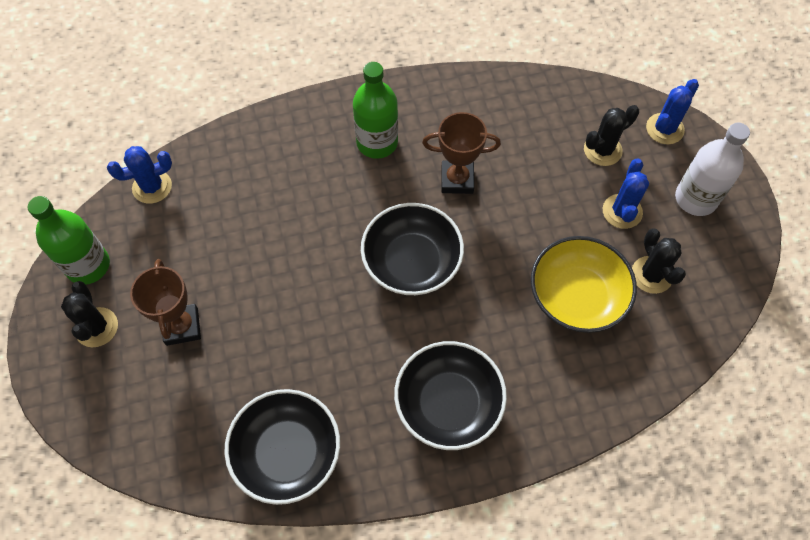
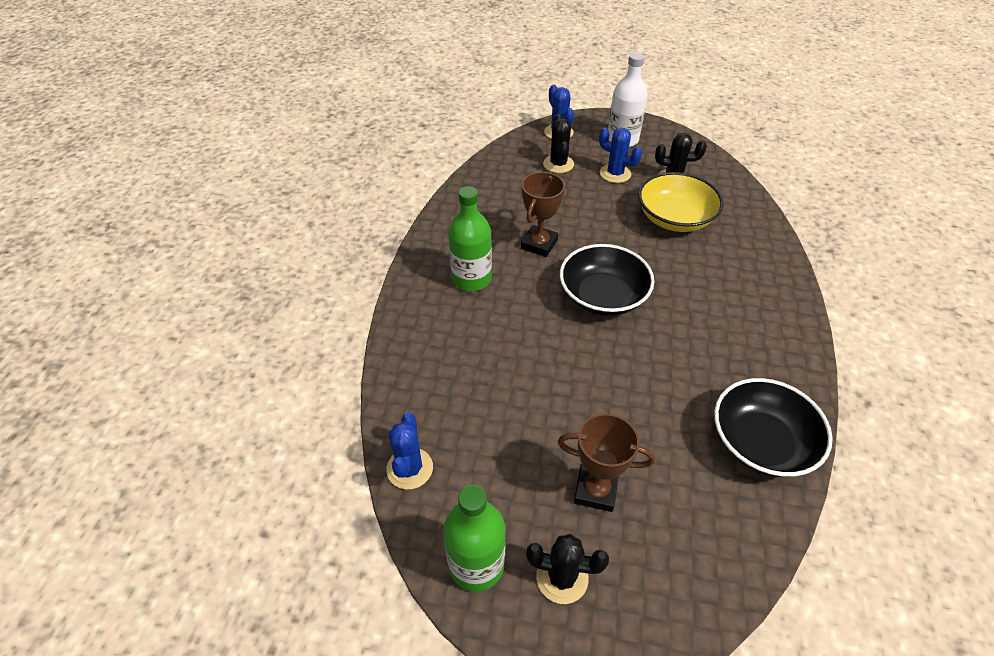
camera: 65 degrees left, 15 degrees down
(448, 403) = (743, 318): black bowl -> none

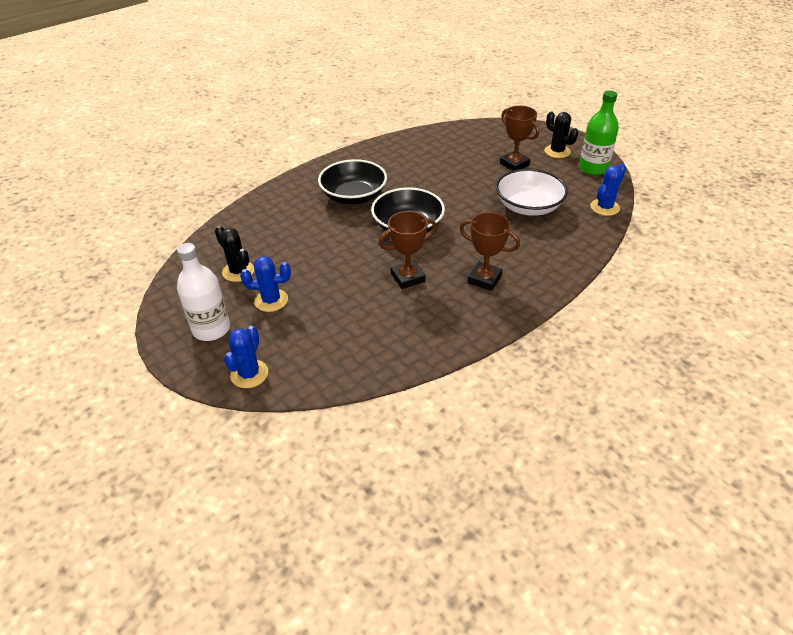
camera: 140 degrees left, 5 degrees down
(471, 279) = (484, 279): green bottle -> brown trophy
(506, 407) = (528, 207): none -> white bowl
(558, 164) = (301, 337): black cactus -> none
(615, 173) = (271, 300): blue cactus -> blue cactus turned 75 degrees counterclockwise
(675, 218) = (288, 245): yellow bowl -> none
(761, 442) = (417, 145): black bowl -> black bowl (354, 196)

